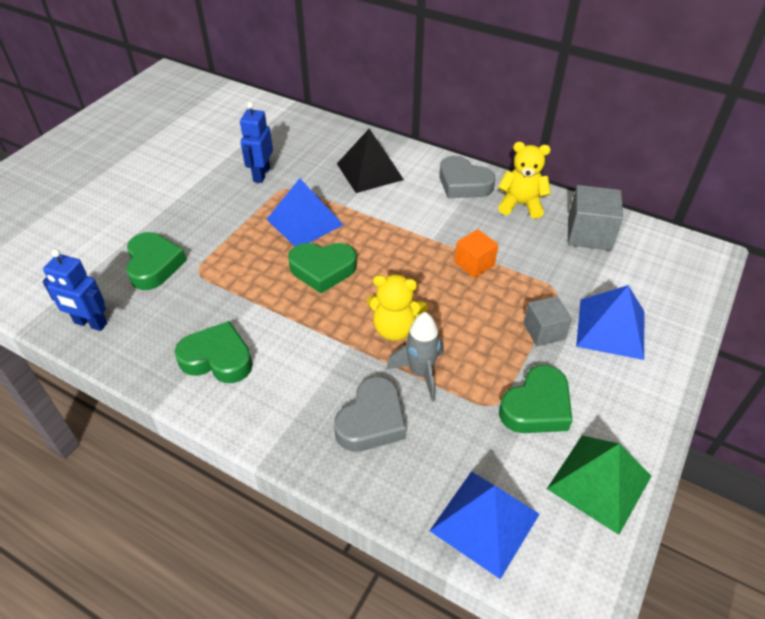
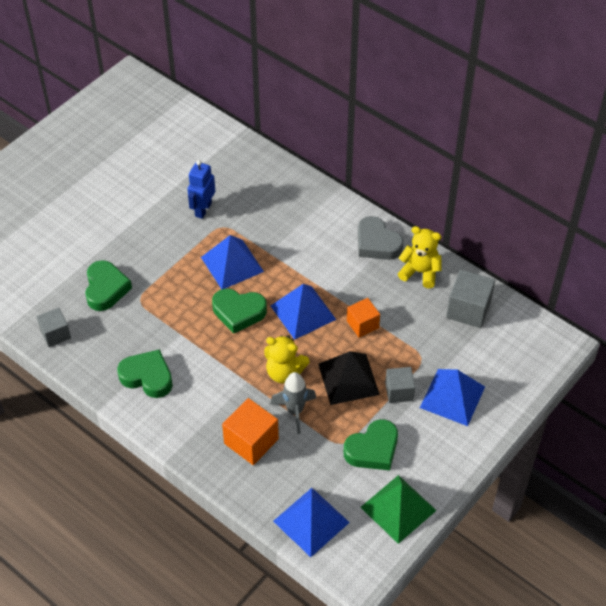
camera: 10 degrees right, 5 degrees up
(90, 323) = (55, 334): blue robot -> grey cube
(369, 171) = (298, 219): black pyramid -> black pyramid (348, 379)
(372, 421) = (251, 441): grey heart -> orange cube
(400, 260) = (303, 312): none -> blue pyramid

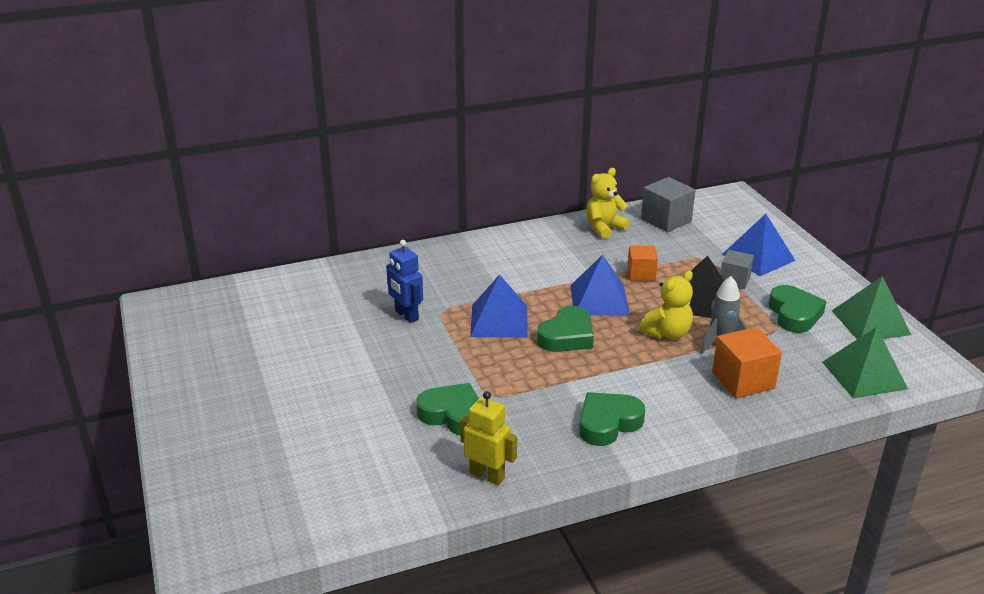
camera: 60 degrees left, 20 degrees down
(55, 334) = (487, 475): grey cube -> yellow robot
(311, 521) = (864, 375): blue pyramid -> green pyramid
(377, 243) = (550, 237): grey heart -> none

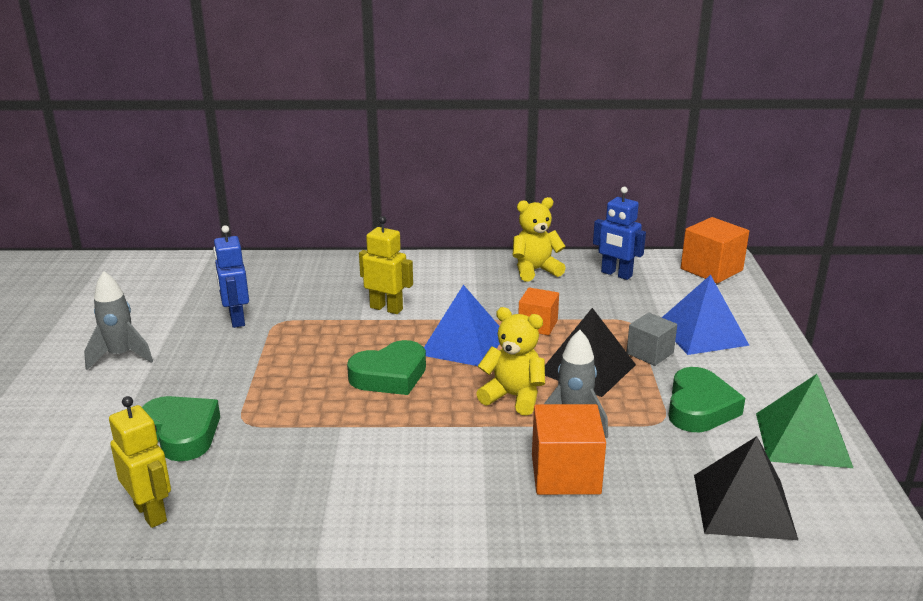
camera: 20 degrees right, 5 degrees down
(342, 366) = (121, 356): none -> grey rocket
(499, 321) = (329, 344): blue pyramid -> none
(517, 282) = (386, 308): none -> yellow robot
(608, 423) = (348, 486): green heart -> none
(666, 220) = (616, 274): grey cube -> blue robot
(667, 333) = (513, 397): yellow teddy bear -> yellow teddy bear turned 135 degrees counterclockwise
(730, 203) = (711, 269): none -> orange cube
(864, 375) = (744, 506): green pyramid -> black pyramid

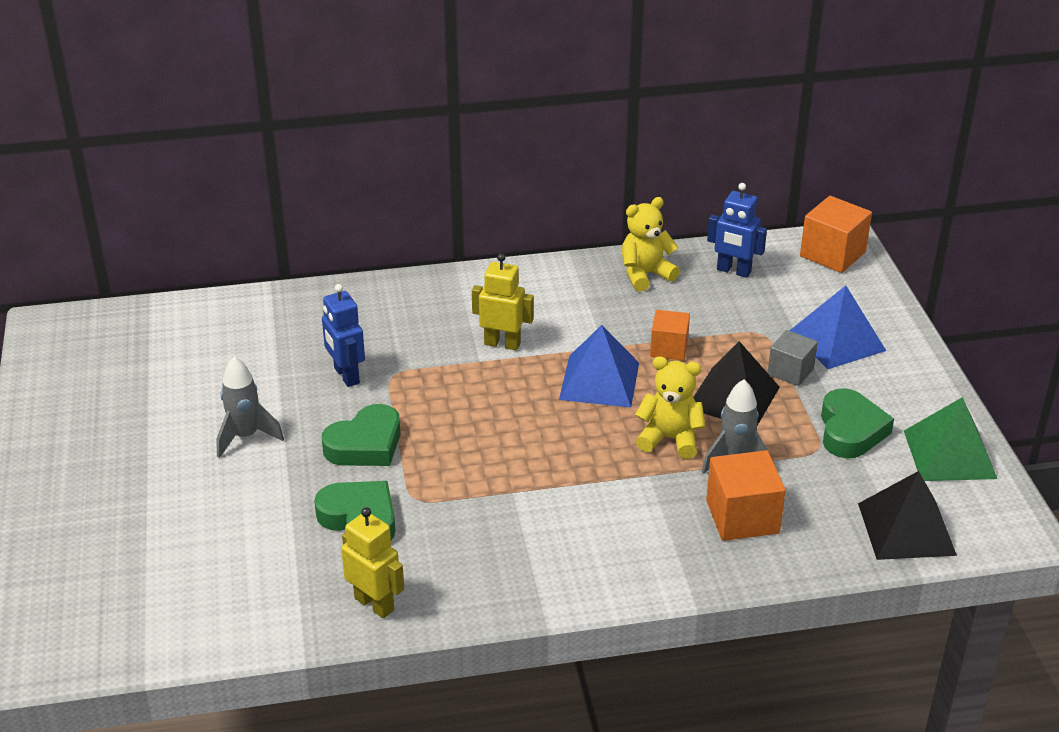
camera: 10 degrees left, 10 degrees up
(390, 376) = (539, 428): green heart -> green heart (365, 445)

